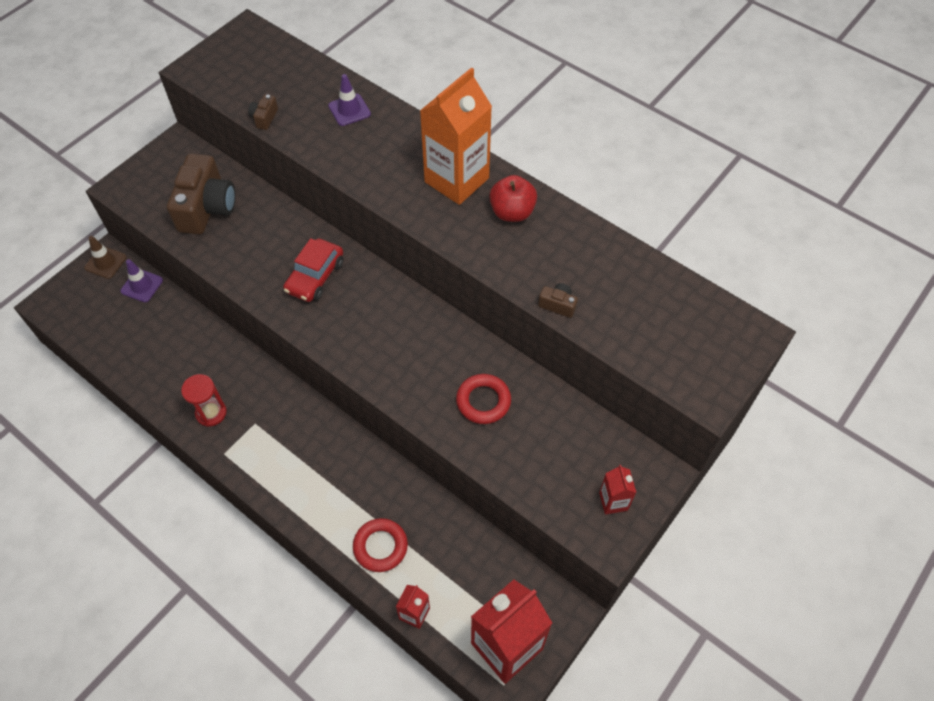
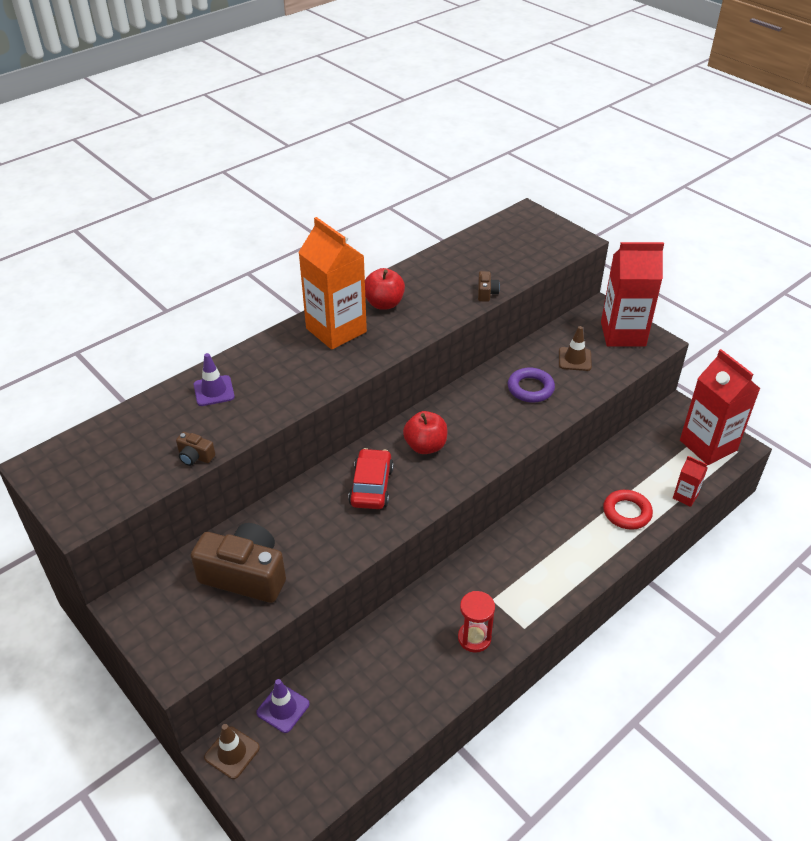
camera: 80 degrees left, 15 degrees down
(315, 277) = (371, 486): red car -> red car turned 120 degrees counterclockwise
(375, 312) = (425, 446): none -> red apple
(483, 401) = (530, 388): red ring -> purple ring
(547, 446) = (574, 359): none -> brown traffic cone
(558, 305) = (486, 293): brown camera -> brown camera turned 150 degrees clockwise
(613, 501) = (623, 334): red carton -> red carton, size x2.18

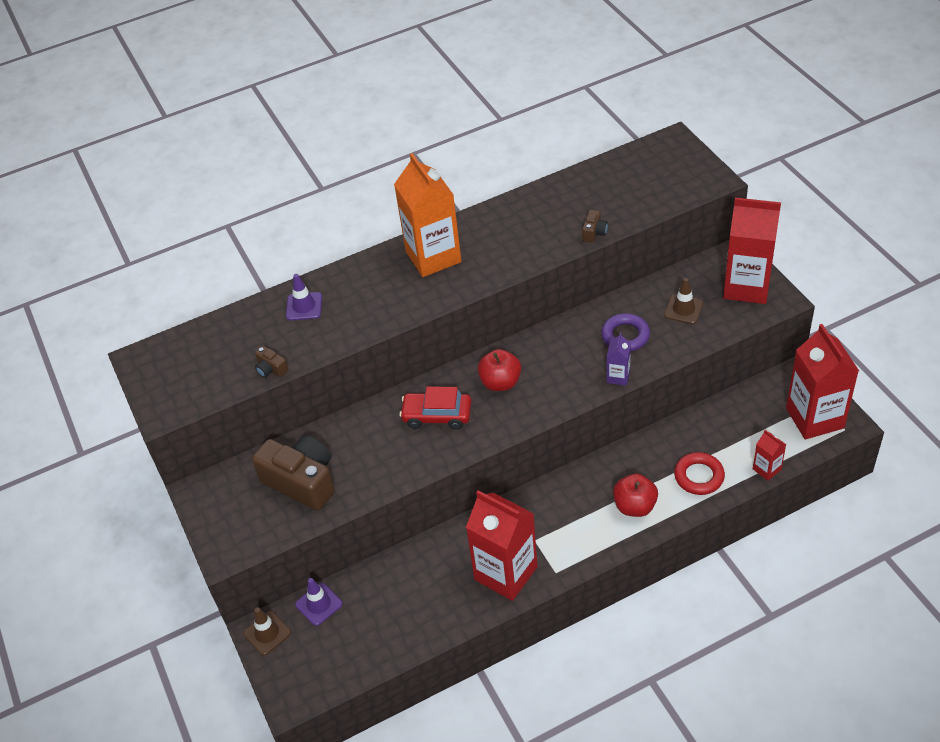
camera: 20 degrees right, 5 degrees up
(371, 486) = (437, 415): red car -> red car turned 105 degrees counterclockwise
(384, 304) = (488, 233): red apple -> red apple (635, 506)
(474, 638) = (506, 573): red hourglass -> red carton
(538, 425) = (618, 376): none -> purple carton

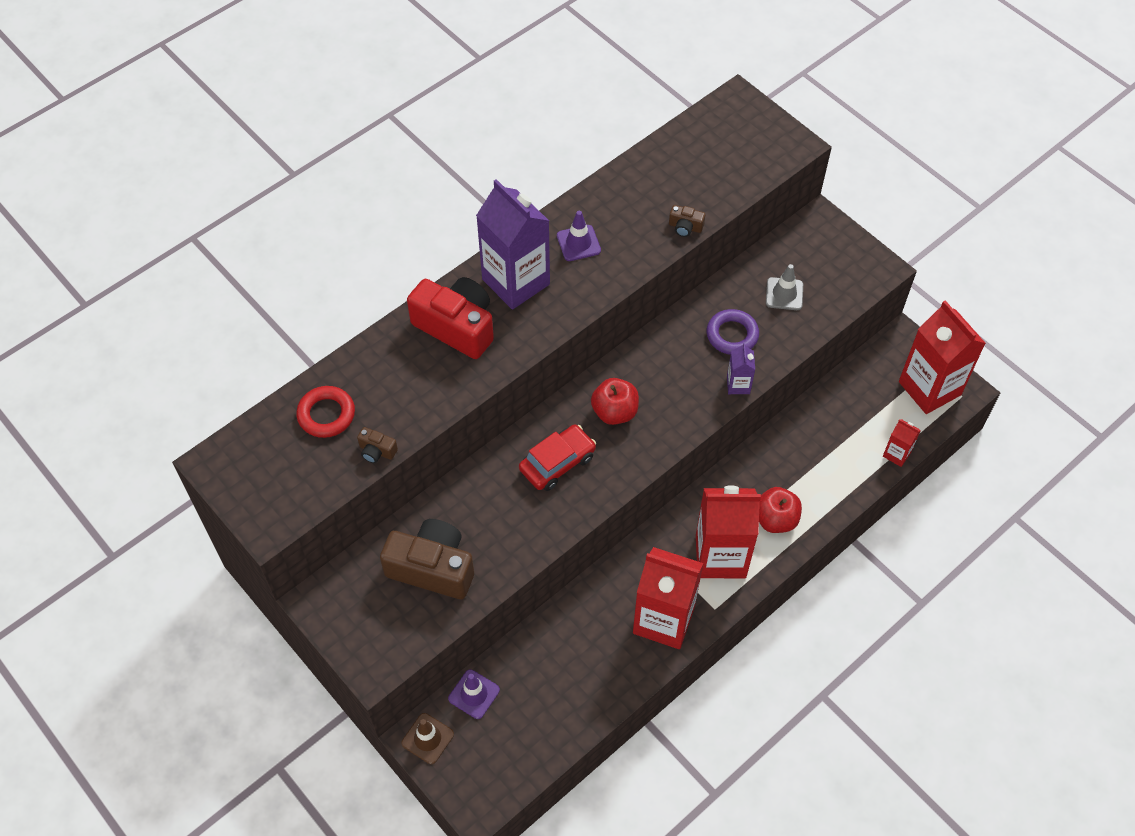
camera: 20 degrees left, 10 degrees up
(304, 306) = (388, 366): purple traffic cone -> purple traffic cone (578, 243)
(371, 284) = (456, 327): none -> red camera
(433, 257) = (516, 282): orange carton -> purple carton
(437, 415) = (557, 463): red car -> red car turned 150 degrees clockwise
(594, 232) = (685, 227): brown camera -> brown camera turned 105 degrees clockwise
(683, 309) = (784, 294): brown traffic cone -> grey traffic cone
(699, 476) = (831, 474): red ring -> red ring (326, 414)
(746, 287) = (842, 257): red carton -> red carton (720, 556)

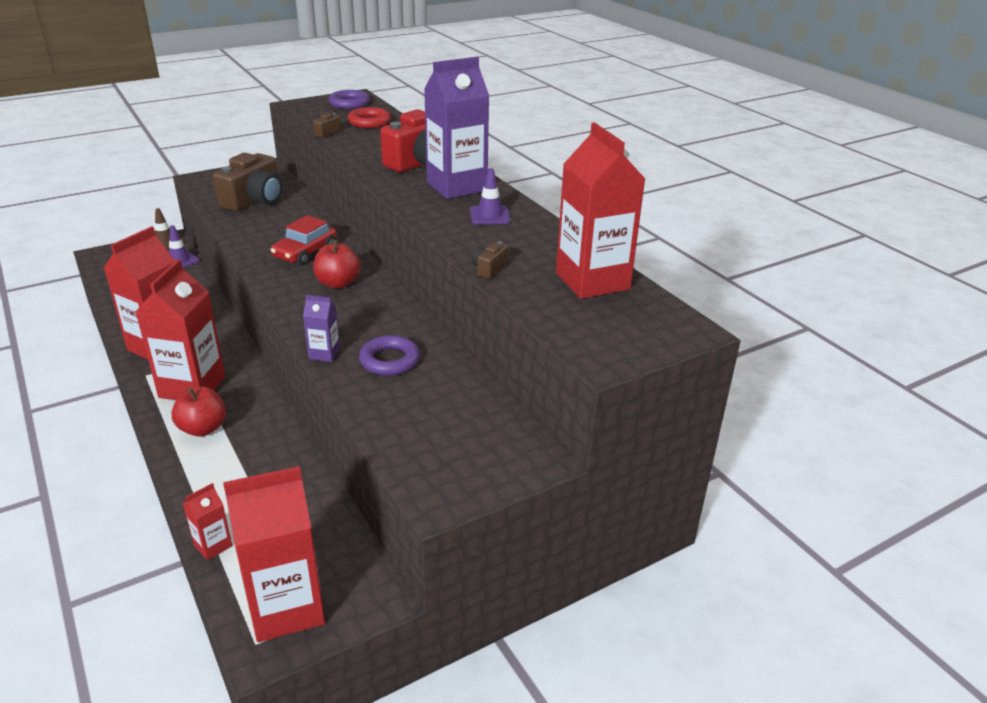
camera: 100 degrees right, 25 degrees down
(252, 460) = (349, 103): none -> purple ring
(557, 463) = (305, 252): red car -> red car turned 60 degrees clockwise
(683, 158) = (592, 281): none -> red carton
(784, 294) = (429, 407): grey traffic cone -> none

